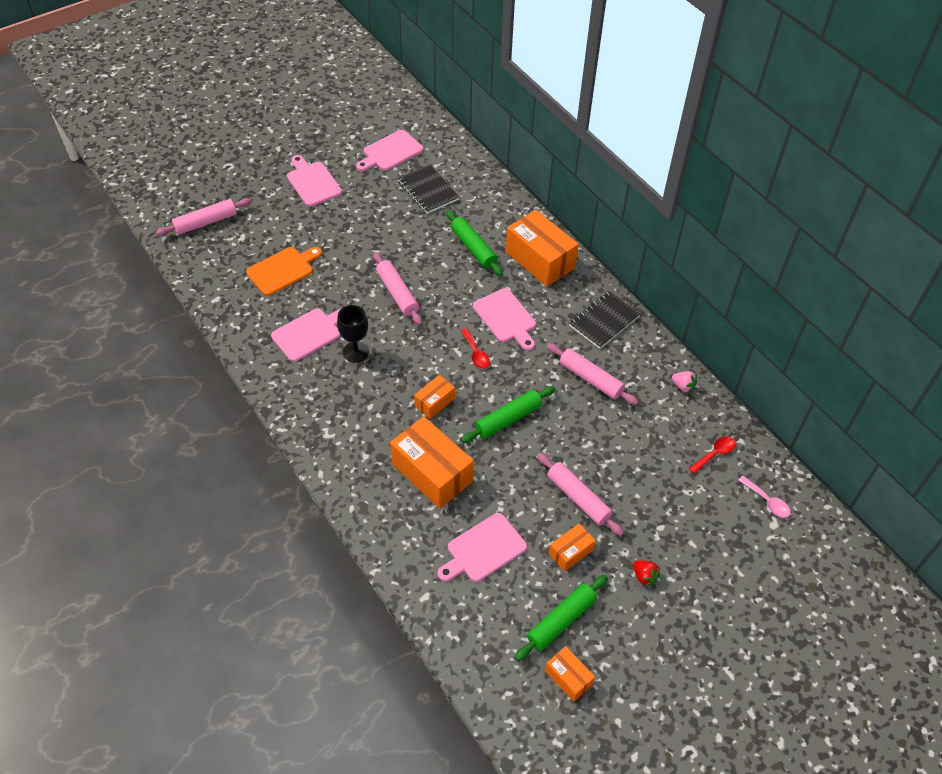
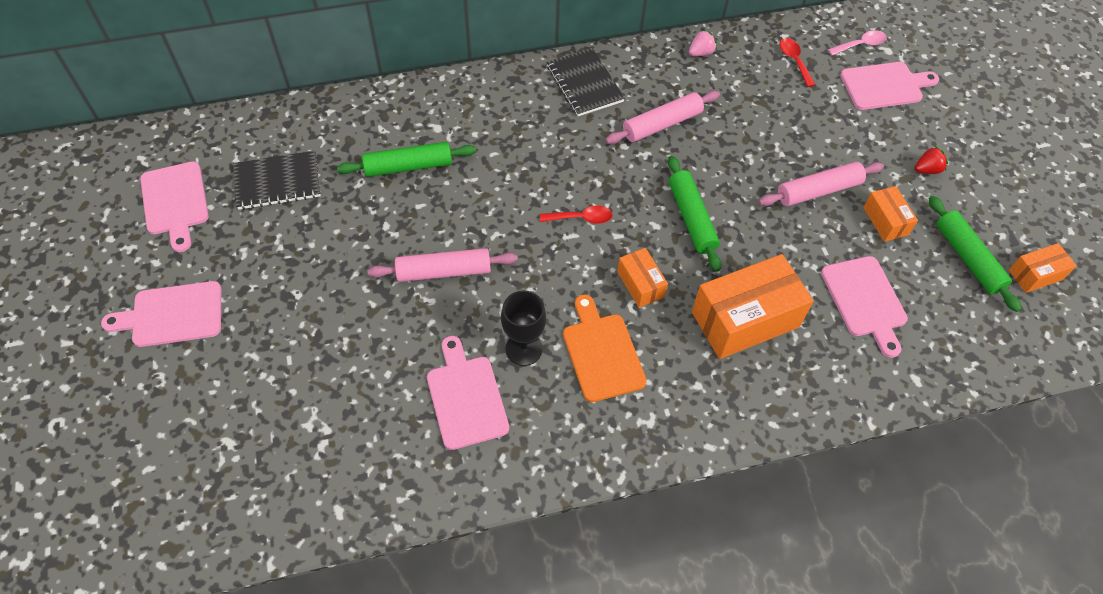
camera: 70 degrees left, 5 degrees up
(206, 222) = (164, 489): pink rolling pin -> none
(282, 270) = (328, 401): orange cutting board -> orange cutting board (602, 353)
(506, 318) = (539, 171): pink cutting board -> pink cutting board (884, 86)
(540, 260) = (463, 108): orange box -> none

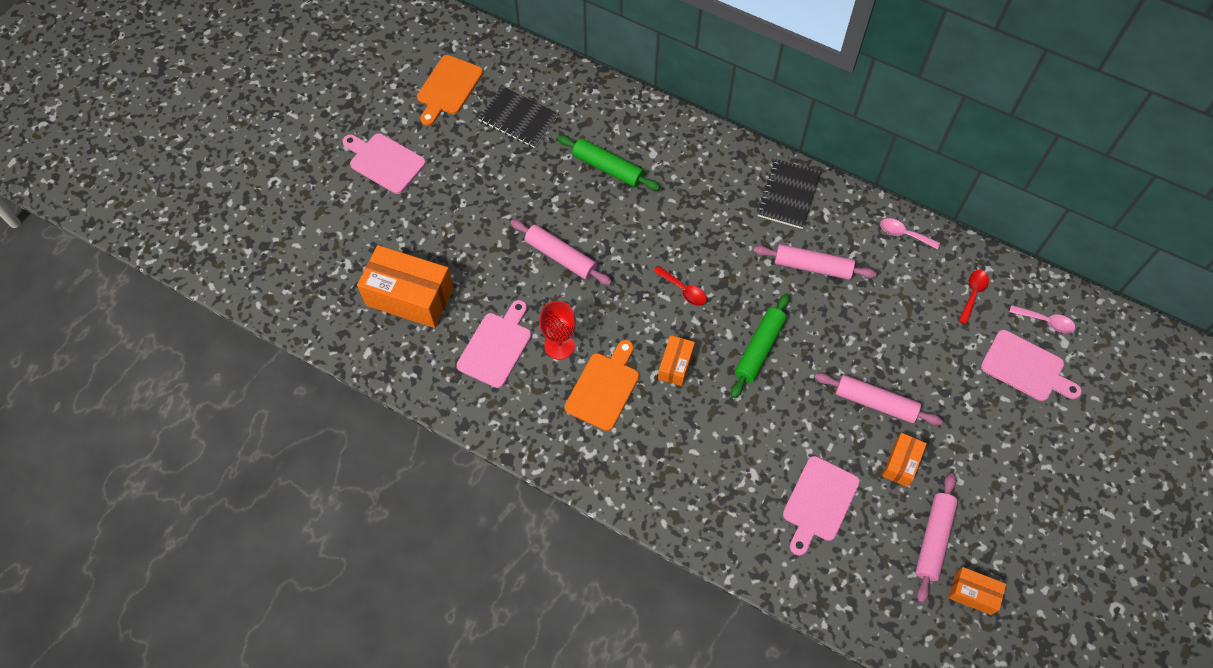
camera: 45 degrees right, 5 degrees up
(175, 202) = (448, 88): pink cutting board -> orange cutting board
(524, 349) = (559, 345): black goblet -> red goblet
(701, 53) = (904, 234): pink strawberry -> pink spoon
(745, 319) = (720, 444): orange box -> orange box (409, 297)
(927, 169) = (981, 454): red strawberry -> none
(968, 258) = (933, 539): green rolling pin -> pink rolling pin

